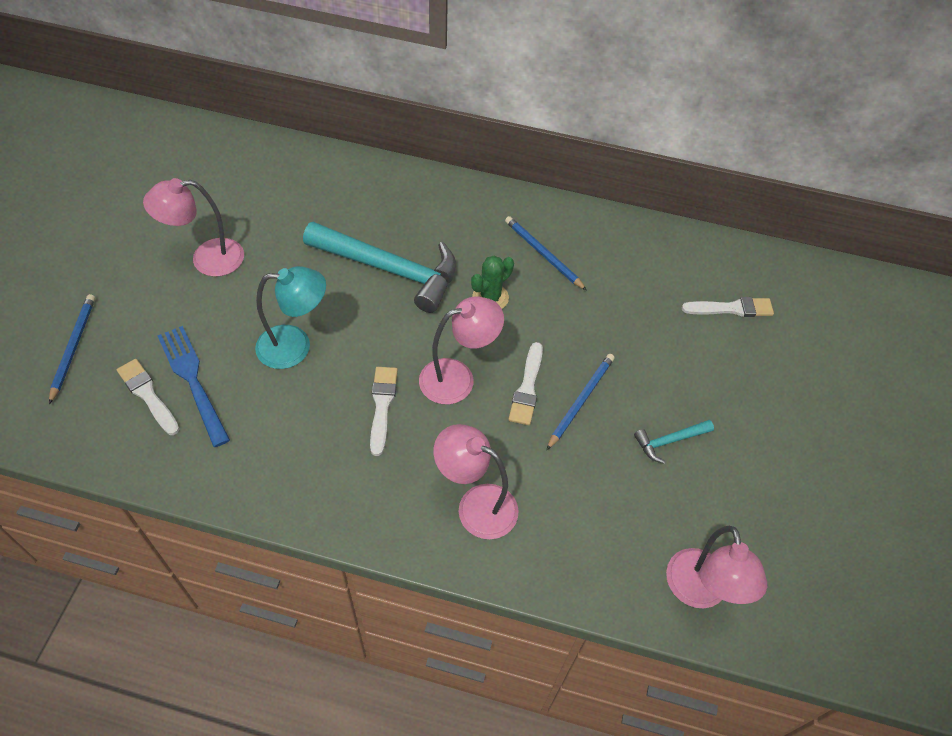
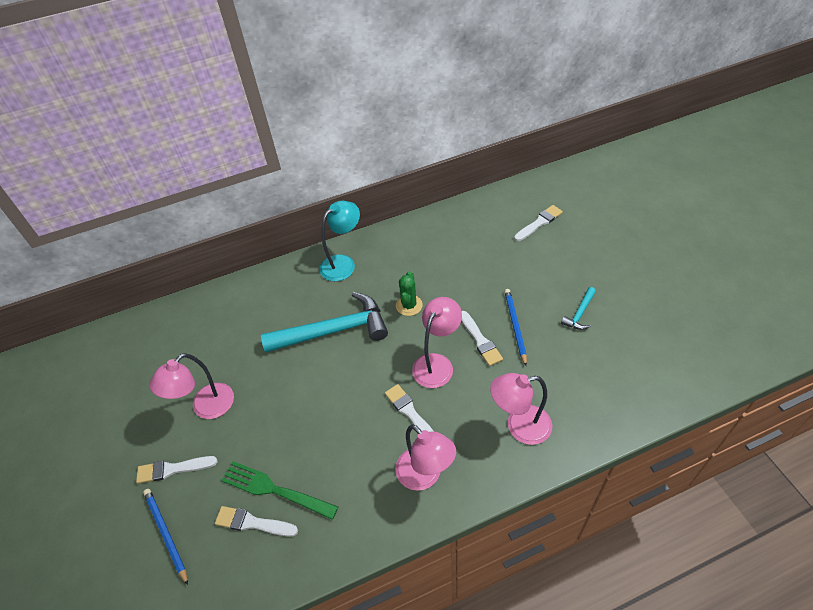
camera: 30 degrees left, 5 degrees down
(129, 294) = (173, 469): none -> white brush
(193, 380) = (275, 490): blue fork -> green fork
(295, 346) = (321, 418): turquoise lamp -> turquoise lamp (343, 263)
(543, 254) = (413, 261): blue pencil -> none
(699, 592) = (672, 380): pink lamp -> pink lamp (425, 476)

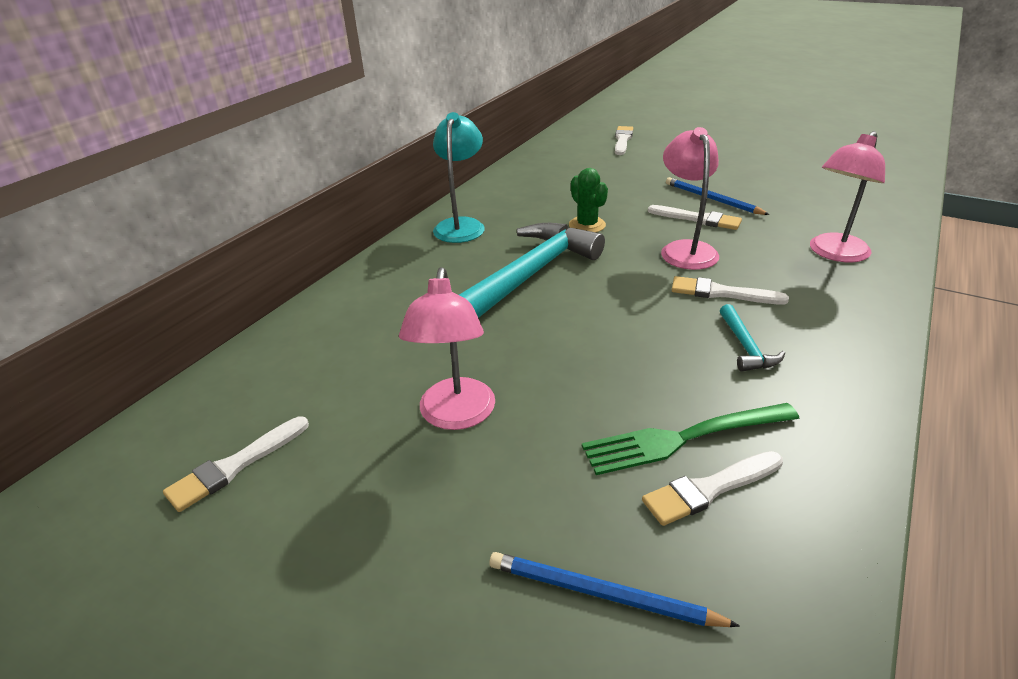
camera: 40 degrees left, 15 degrees down
(173, 469) = (498, 509): white brush -> white brush (235, 466)
(425, 476) = (821, 329): pink lamp -> none
(580, 313) = (750, 173): turquoise hammer -> turquoise hammer (746, 347)

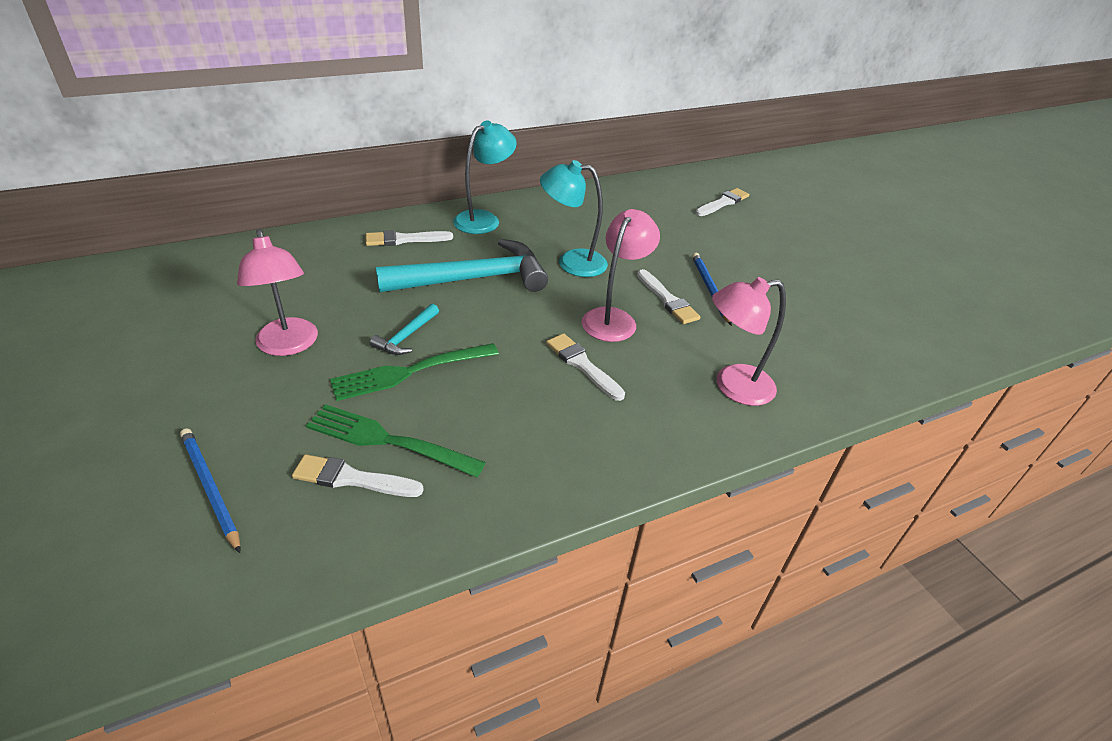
camera: 30 degrees right, 5 degrees up
(235, 466) = (154, 307): white brush -> white brush (404, 239)
(456, 416) = (289, 345): pink lamp -> pink lamp turned 60 degrees counterclockwise
(587, 225) = (571, 262): green cactus -> turquoise lamp
(604, 373) = (410, 372): none -> green fork
(746, 347) = (531, 411): turquoise hammer -> turquoise hammer (406, 336)

